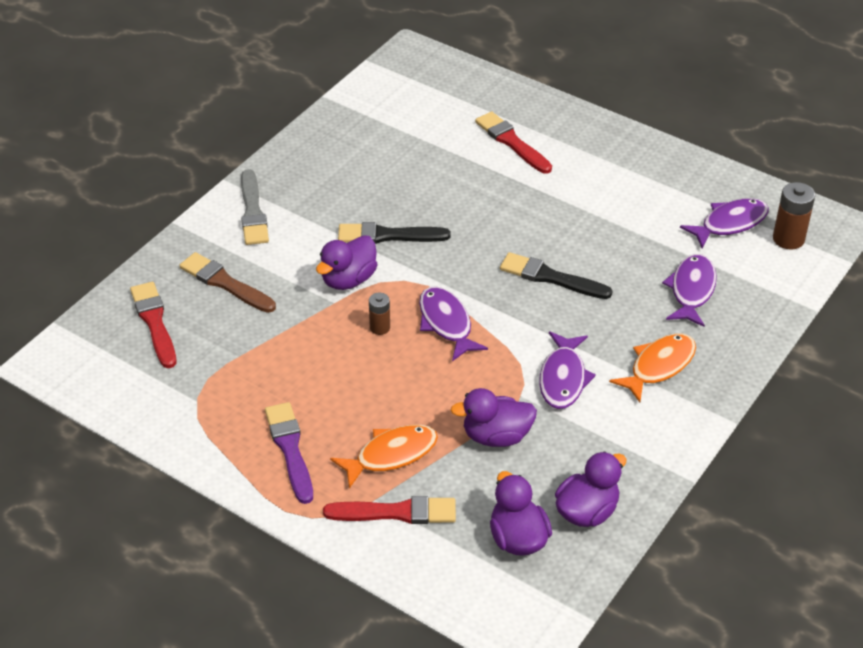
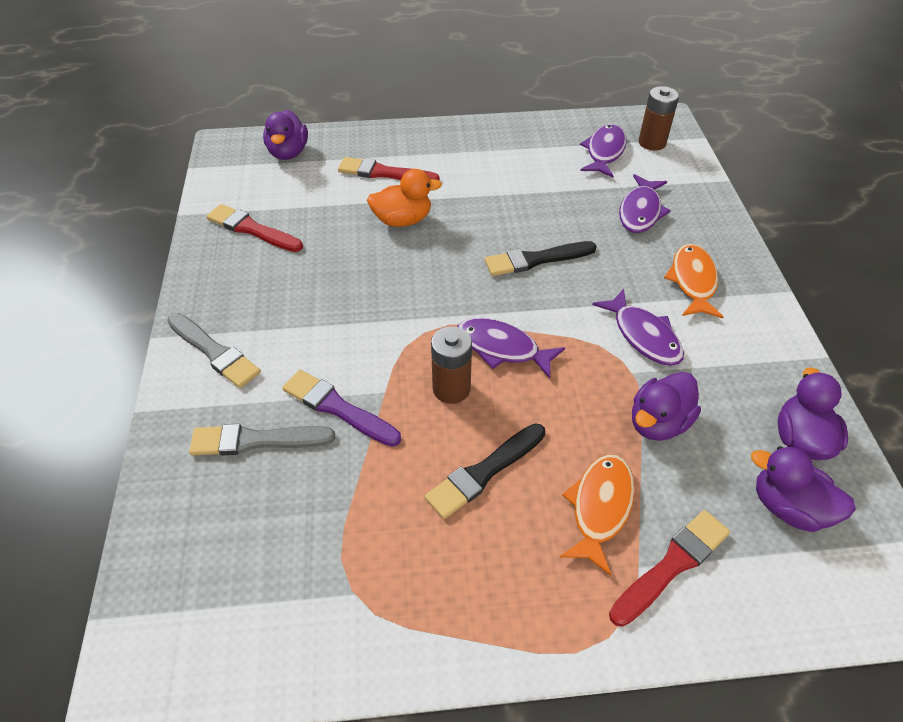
camera: 40 degrees left, 5 degrees up
(154, 322) = (218, 535): red brush -> red brush (252, 229)
(225, 283) = (256, 440): brown brush -> grey brush
(290, 449) = (506, 575): purple brush -> purple brush (338, 408)
(348, 279) = (374, 362): purple duck -> purple duck (288, 153)
(380, 327) = (451, 389): brown battery -> brown battery, size x1.63
(388, 235) = (367, 301): black brush -> black brush (484, 472)
(482, 189) = (402, 220): none -> orange duck
(691, 290) = (640, 211): purple fish -> purple fish turned 135 degrees counterclockwise

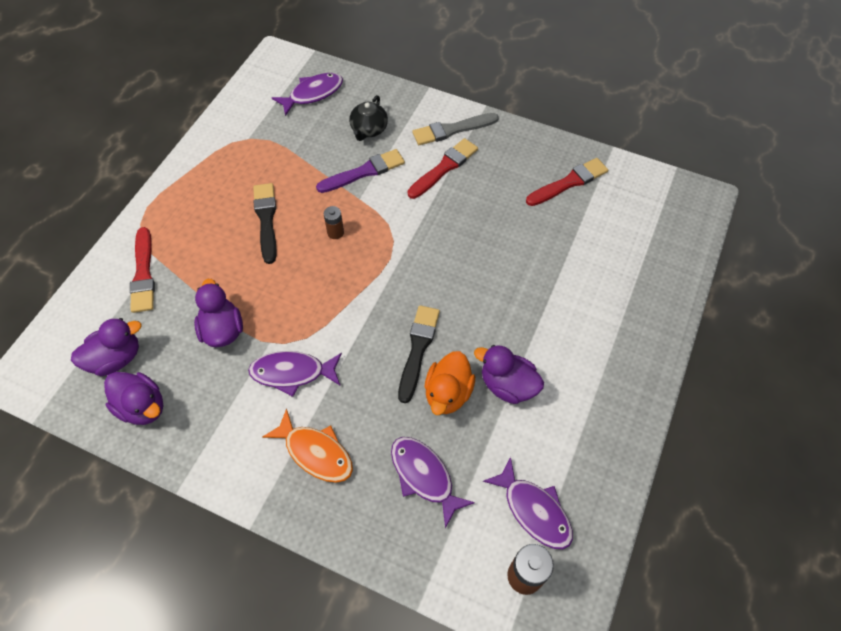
camera: 120 degrees right, 10 degrees up
(256, 440) = (369, 129): grey brush -> black teapot
(288, 153) = (667, 238): purple duck -> purple duck (507, 385)
(384, 173) = (599, 295): red brush -> red brush (444, 168)
(402, 220) = (524, 280): orange duck -> orange duck (448, 393)
(451, 389) = (335, 232): brown battery -> brown battery, size x0.61
(502, 348) = (347, 277): purple fish -> purple fish (313, 94)
(600, 507) = (200, 261): orange fish -> none

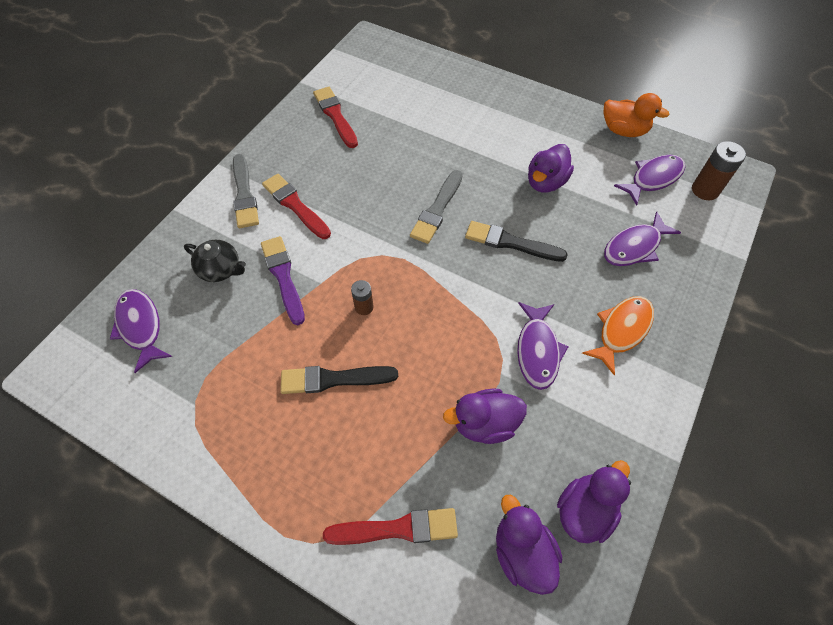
camera: 85 degrees left, 0 degrees up
(448, 393) = (555, 224): orange duck -> orange duck (623, 130)
(454, 281) = (437, 209): none -> grey brush

